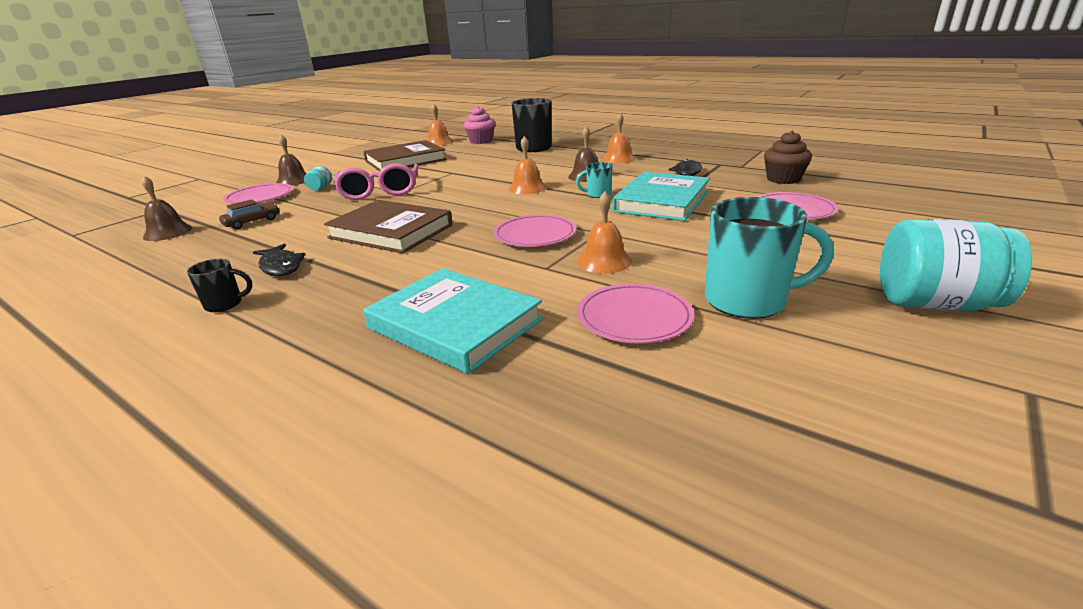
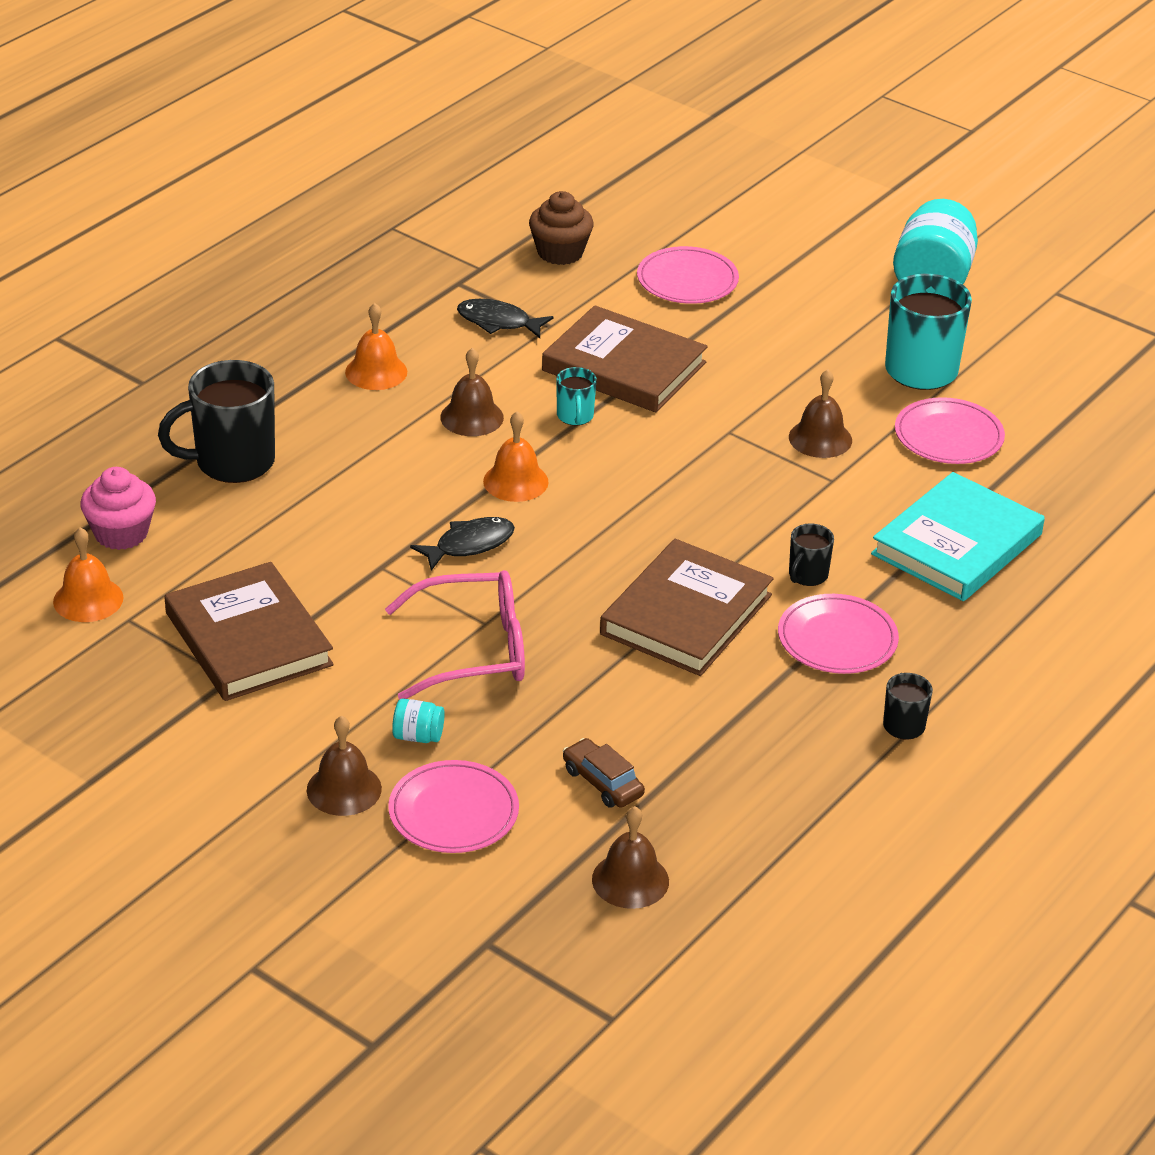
camera: 90 degrees left, 10 degrees up
(281, 266) = (798, 702): black fish -> black fish (469, 545)
(422, 264) = (807, 575): none -> black mug
(535, 234) = (727, 483): pink plate -> pink plate (837, 639)
(604, 261) = (820, 438): orange bell -> brown bell
(661, 201) = (624, 367): turquoise book -> brown book

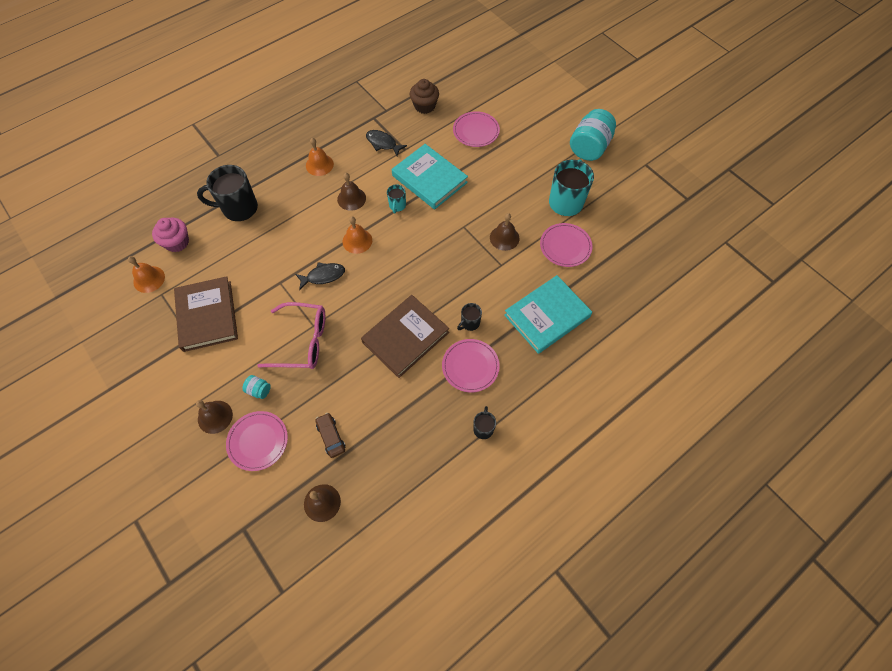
camera: 15 degrees right, 25 degrees up
(624, 367) = (429, 179): brown book -> turquoise book

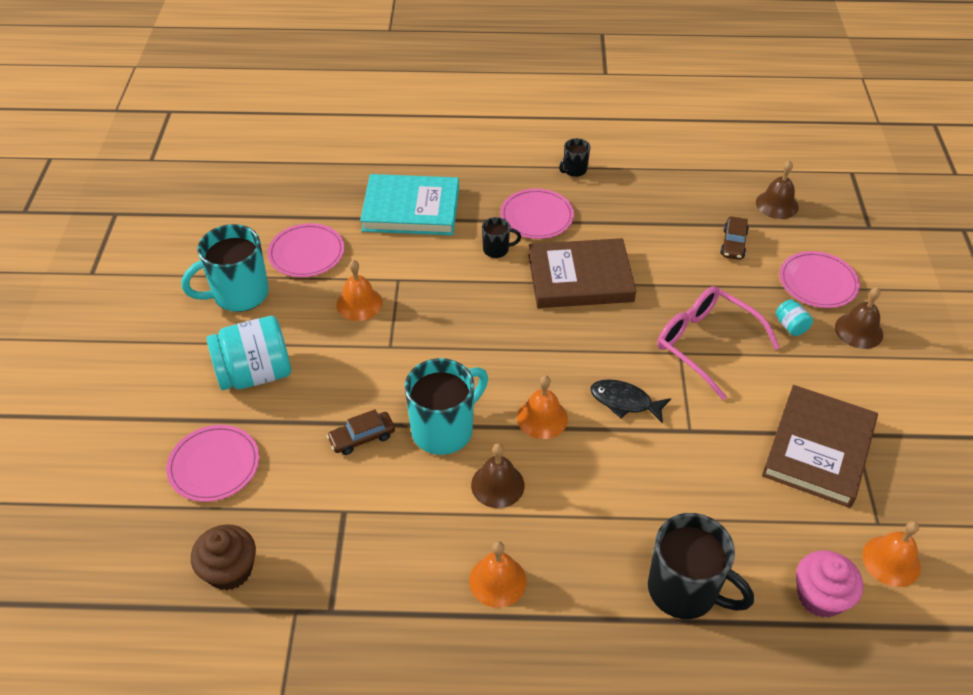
camera: 140 degrees left, 15 degrees down
(383, 143) = (365, 547): black fish -> none
(397, 206) = (444, 430): turquoise mug -> turquoise mug, size x2.04
(429, 179) = (362, 437): turquoise book -> brown car
(504, 238) = (359, 303): brown bell -> orange bell
(589, 147) = (116, 336): turquoise jar -> turquoise jar (255, 374)

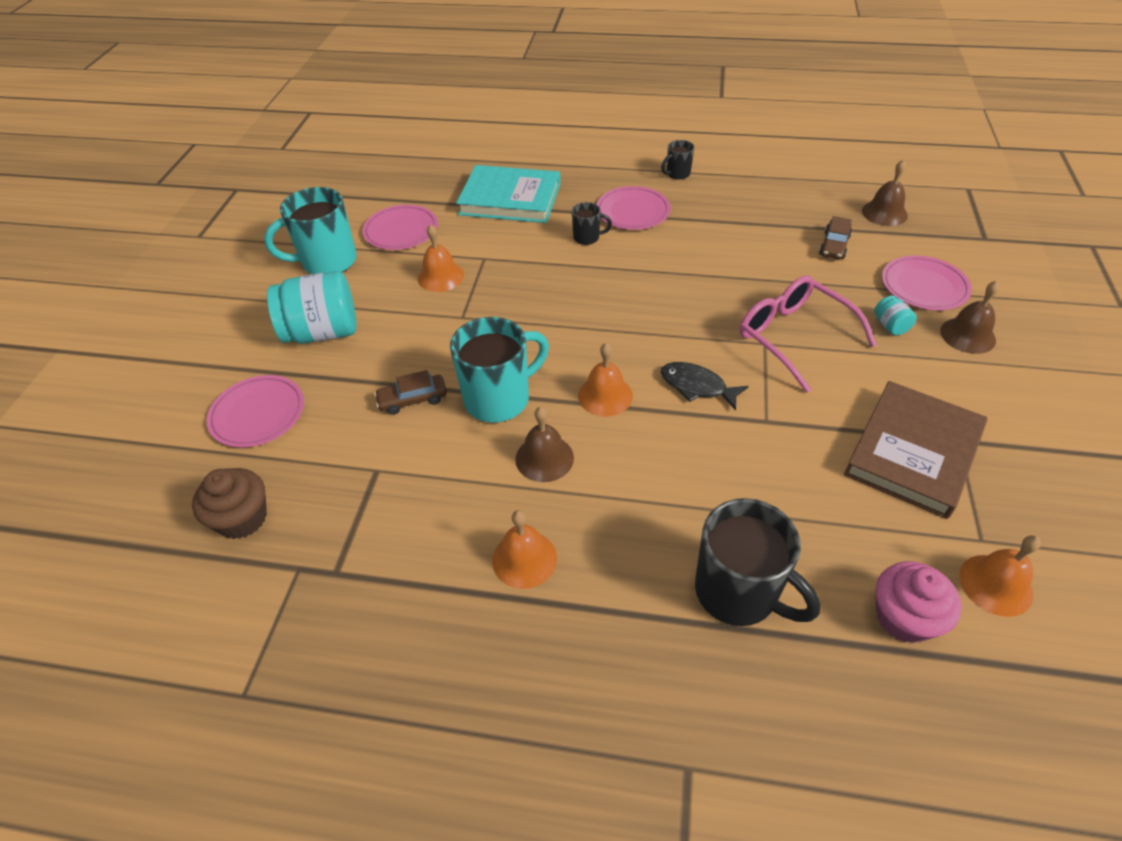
camera: 10 degrees right, 0 degrees up
(580, 278) = (668, 267): brown book -> none

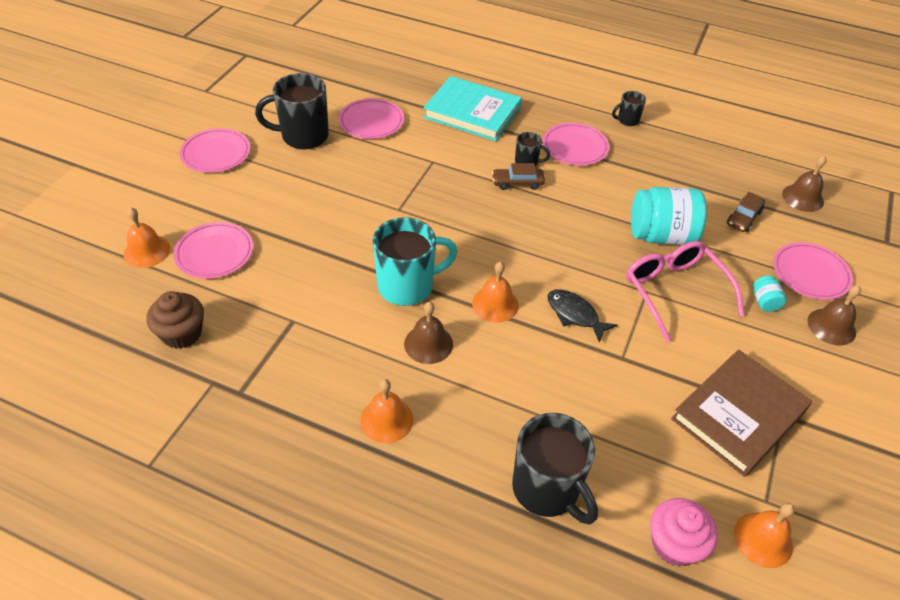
camera: 10 degrees right, 0 degrees up
(229, 301) = (216, 153): none -> pink plate
(323, 332) = (283, 197): turquoise jar -> turquoise jar (661, 236)
(327, 262) = (303, 136): turquoise mug -> black mug
(413, 399) = (338, 270): brown car -> brown car (517, 183)
(440, 276) = (392, 170): orange bell -> orange bell (147, 251)

